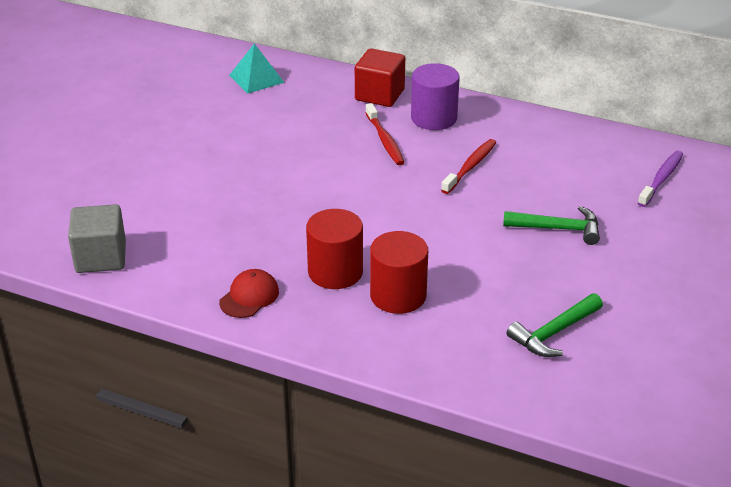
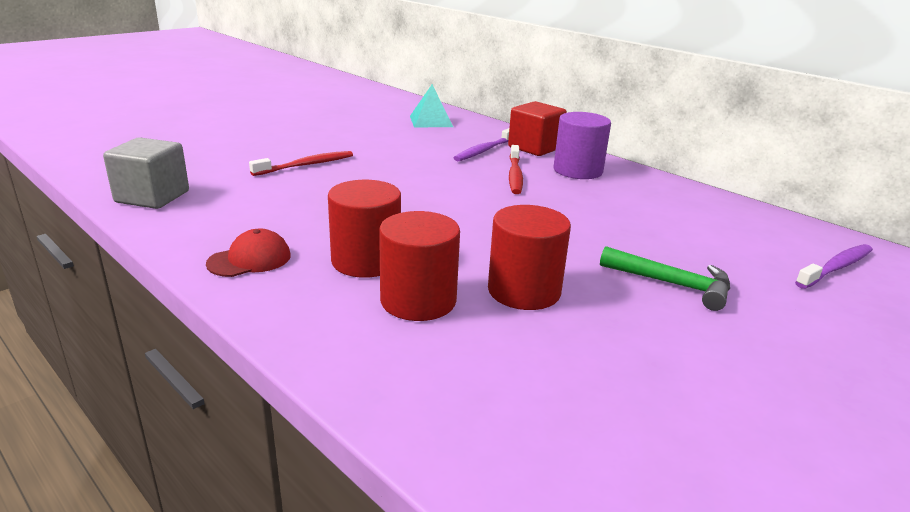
camera: 20 degrees right, 10 degrees down
(337, 112) = (484, 150): none -> purple toothbrush
(463, 265) = (524, 291): none -> red cylinder
(470, 167) = (593, 210): red toothbrush -> red toothbrush (306, 165)
(553, 333) = (606, 402): green hammer -> none

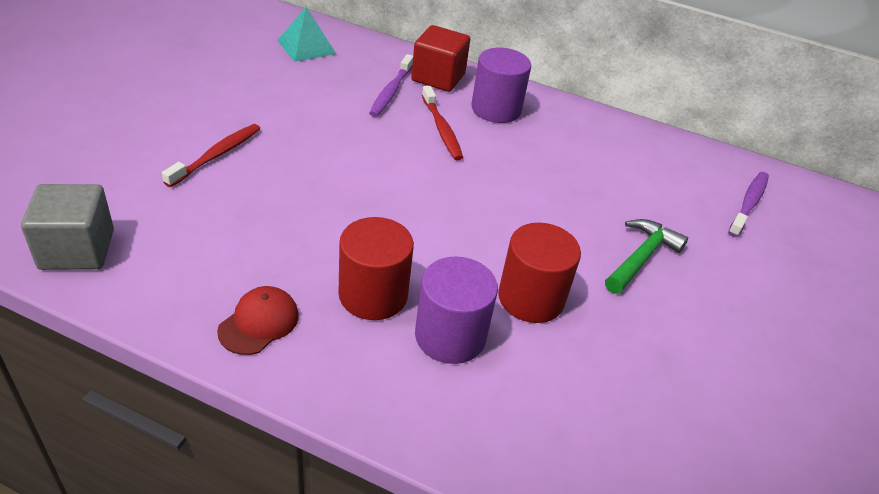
camera: 25 degrees left, 15 degrees up
(418, 300) = (450, 336): red cylinder -> purple cylinder
(673, 284) = (641, 257): green hammer -> green hammer turned 60 degrees counterclockwise

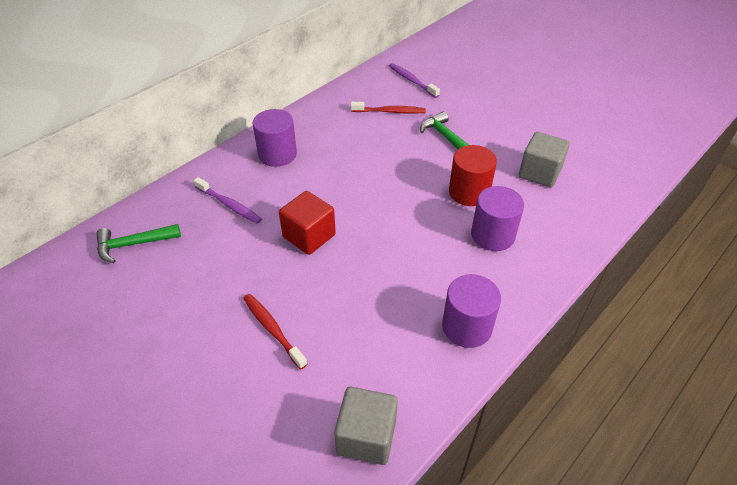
camera: 65 degrees left, 5 degrees up
(259, 323) = (467, 327): red cap -> purple cylinder
(306, 47) = (133, 244): turquoise pyramid -> green hammer
(373, 295) = (452, 263): red cylinder -> none
(438, 77) = (222, 174): red cube -> red cube (309, 236)
(442, 129) = (290, 188): red toothbrush -> red toothbrush (390, 111)
(635, 388) = (539, 173): none -> grey cube

